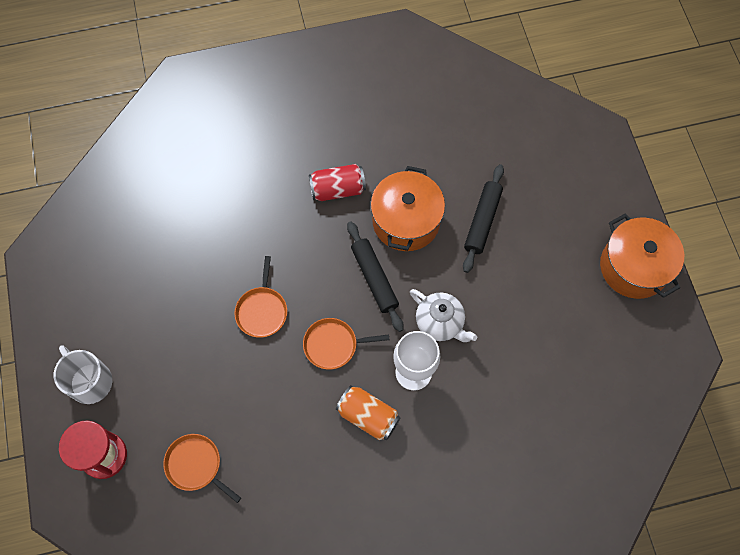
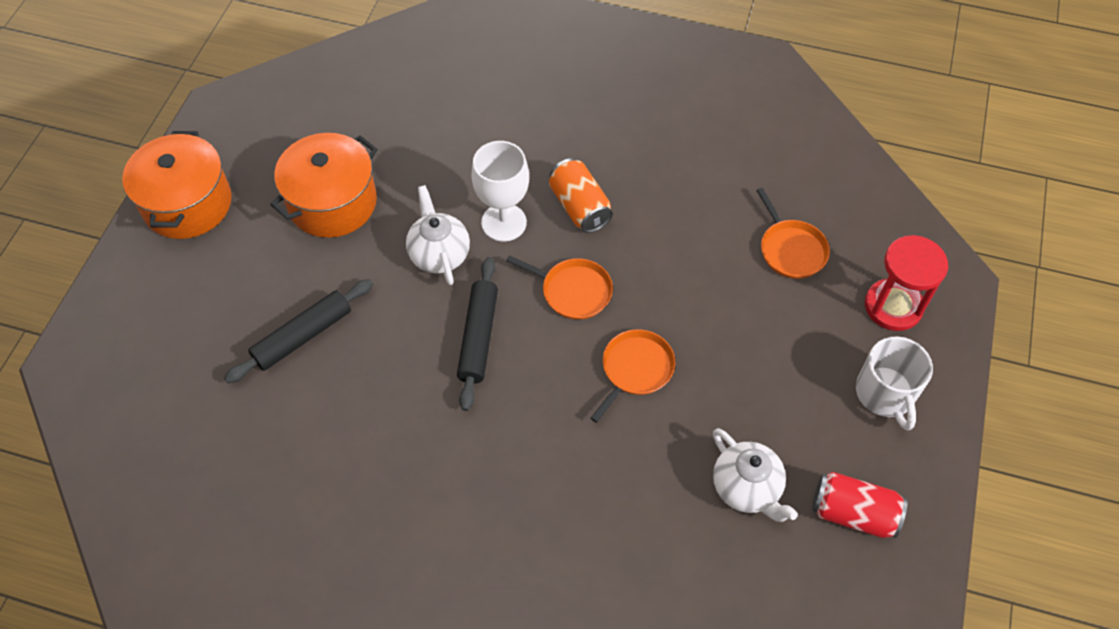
camera: 150 degrees left, 10 degrees down
(157, 271) = (746, 488): none -> white teapot
(337, 189) = (448, 472): red can -> red can (853, 513)
(406, 221) = (392, 385): orange pot -> orange pot (332, 203)

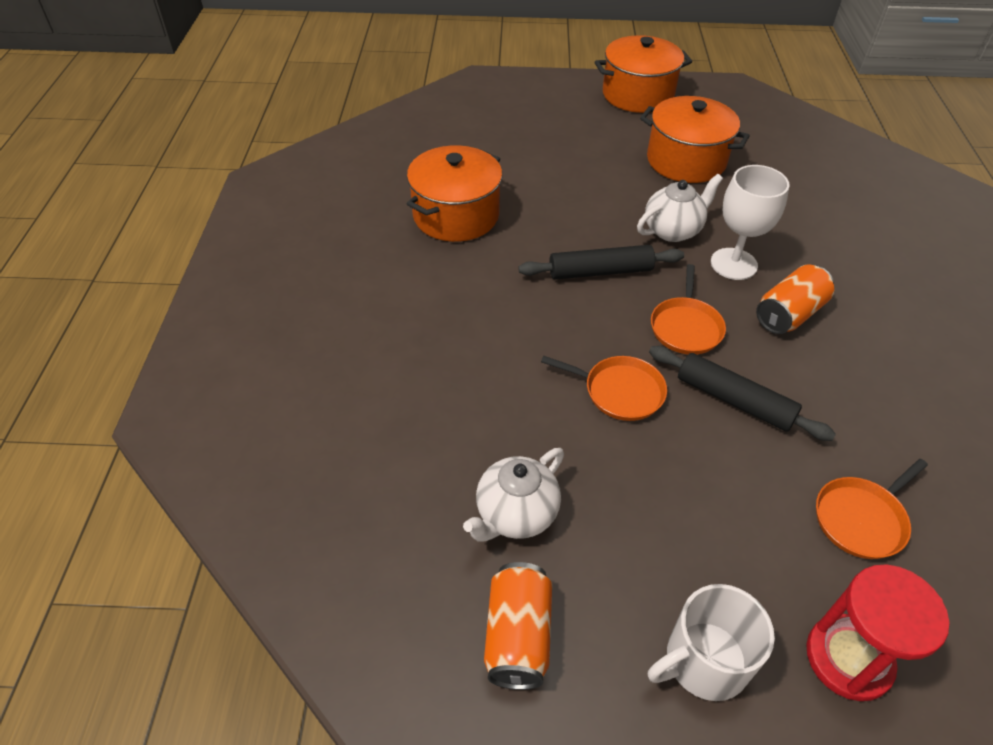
camera: 75 degrees right, 10 degrees down
(303, 336) = (552, 173): black rolling pin -> black rolling pin (734, 400)
(340, 454) = (456, 215): none -> orange pot
(853, 513) = (518, 636): red can -> orange can

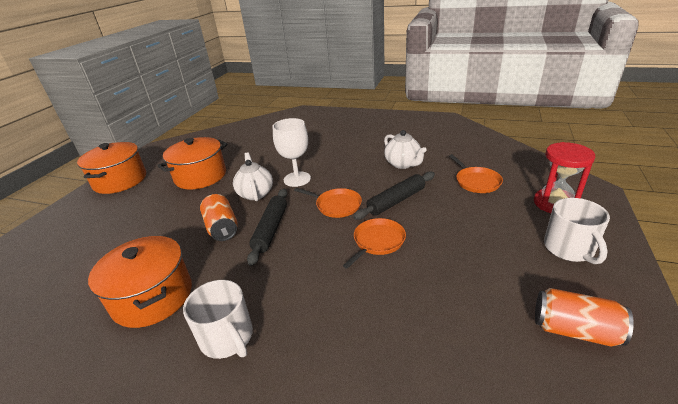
camera: 70 degrees left, 15 degrees down
(420, 292) = (227, 338): none -> white mug
(515, 514) = (473, 313): white teapot -> white teapot (403, 164)
(789, 314) = (343, 171): orange can -> orange can (222, 228)

